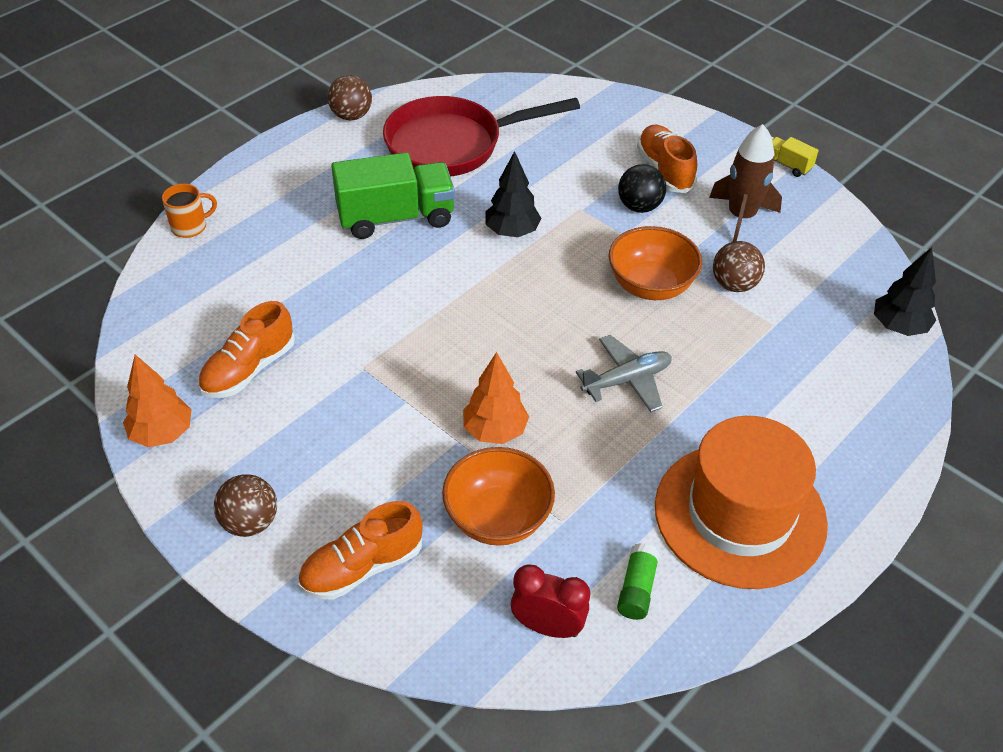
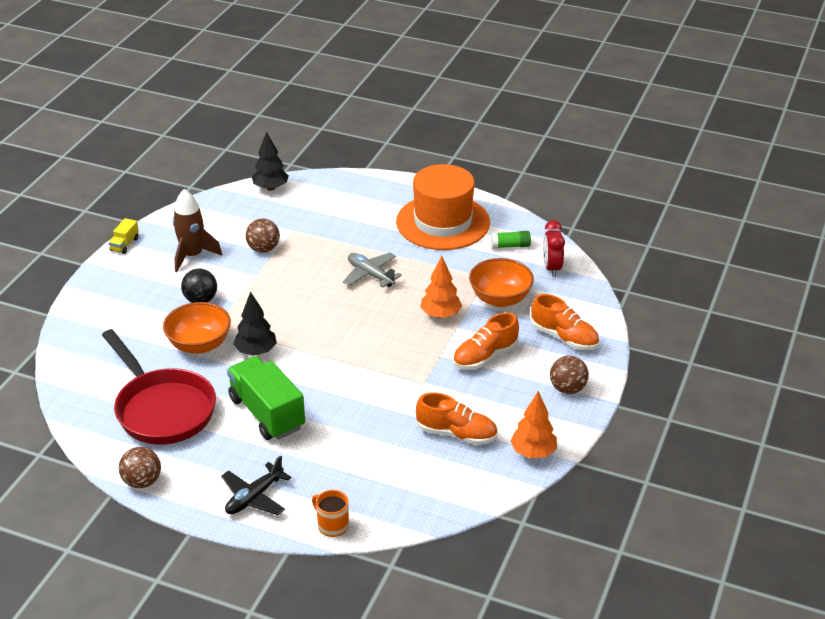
camera: 110 degrees left, 10 degrees down
(273, 182) = (254, 497): none -> black plane
(650, 286) = (281, 281): orange bowl -> orange bowl (199, 345)
(664, 170) = (152, 296): orange shoe -> orange shoe (485, 356)

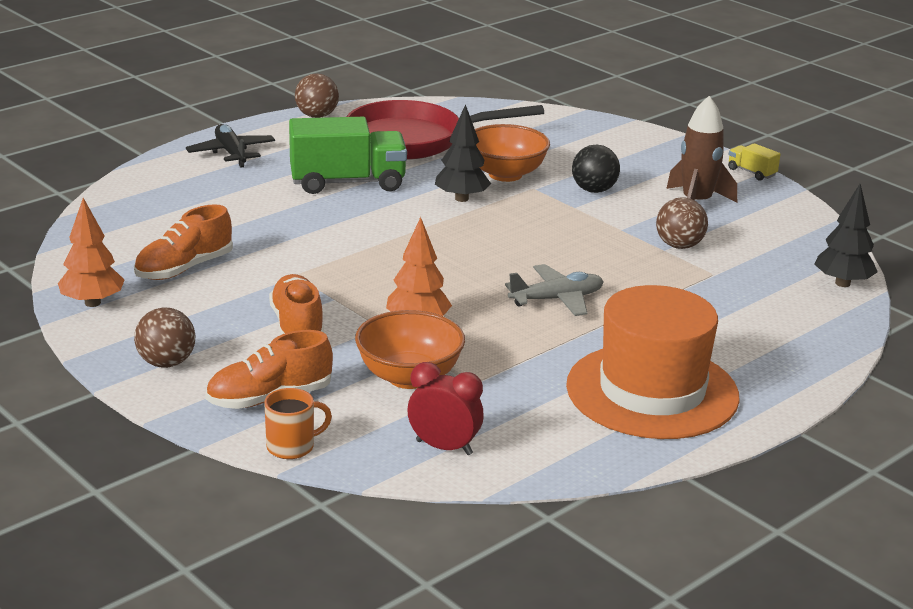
camera: 115 degrees right, 10 degrees down
(332, 525) = (144, 176): orange mug -> orange mug (292, 447)
(510, 246) = (538, 430): green glue stick -> none

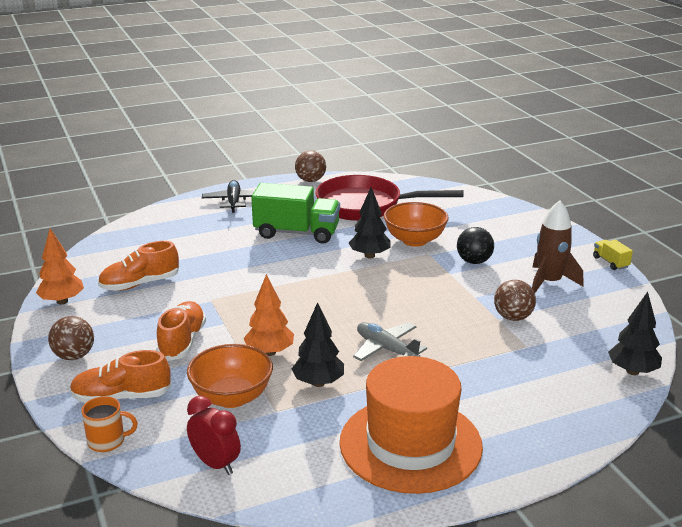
camera: 20 degrees right, 0 degrees up
(502, 346) = (318, 383): none -> black tree
(556, 299) = (386, 349): grey plane -> grey plane turned 135 degrees counterclockwise

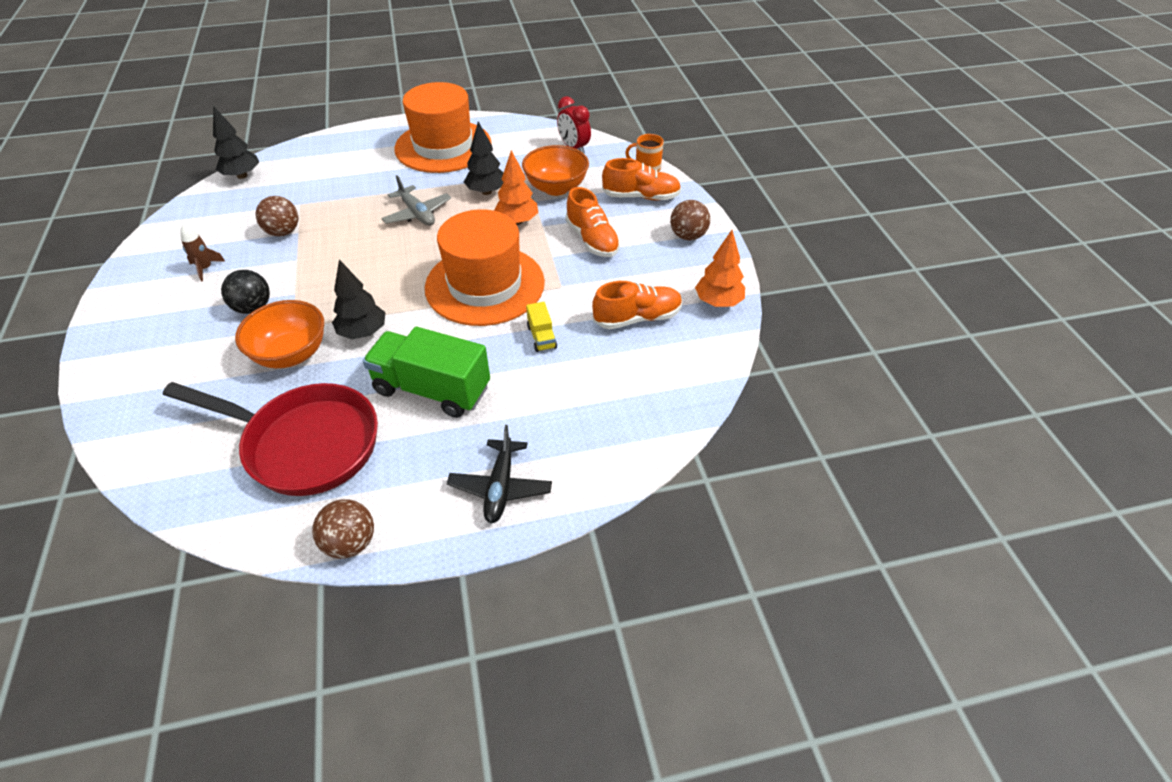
camera: 170 degrees left, 20 degrees up
(182, 342) = (592, 240): orange shoe -> orange shoe turned 45 degrees counterclockwise
(283, 294) = (485, 285): none -> orange hat
(549, 282) = (206, 268): brown rocket -> brown rocket, size x0.56
(610, 262) = (110, 288): yellow truck -> yellow truck (541, 337)

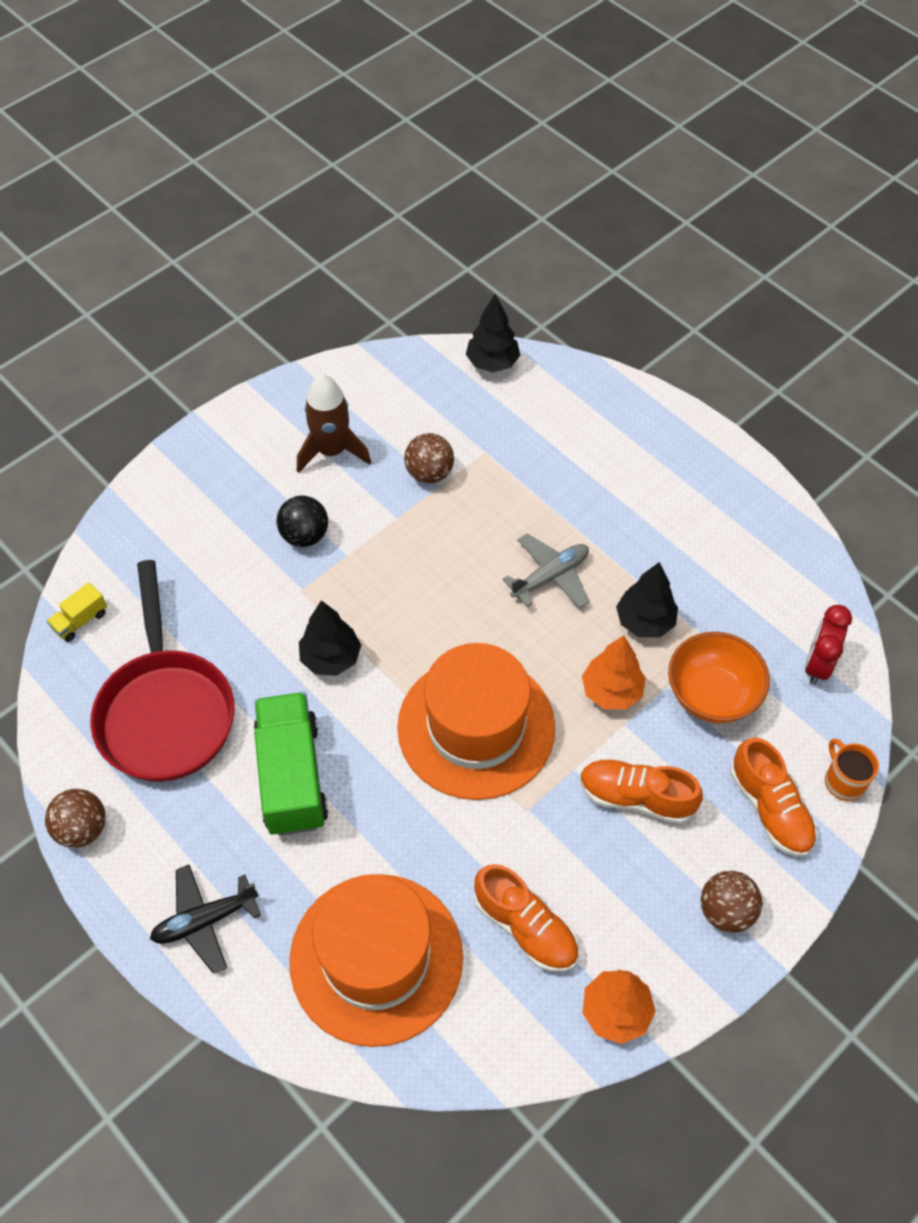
camera: 60 degrees right, 10 degrees up
(206, 268) = (332, 451): brown rocket -> brown rocket, size x1.80
(291, 354) = (265, 616): orange bowl -> none
(417, 214) = (550, 577): grey plane -> grey plane turned 150 degrees counterclockwise
(443, 146) = (700, 514): orange hat -> orange hat (376, 958)
(541, 337) = (430, 838): yellow truck -> yellow truck (80, 620)
(592, 240) = (636, 797): orange shoe -> orange shoe turned 75 degrees clockwise

